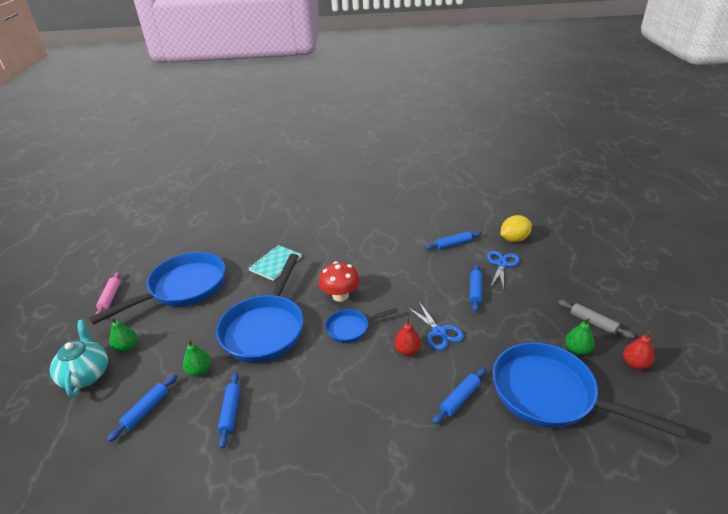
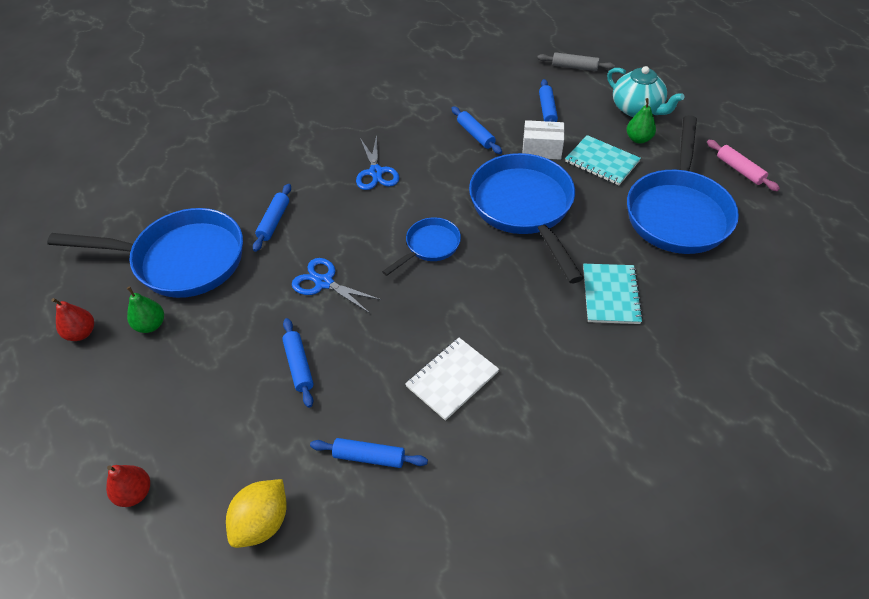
camera: 150 degrees right, 15 degrees up
(175, 340) = (602, 162): none -> turquoise notebook
(199, 371) = (541, 149): green pear -> white box
(340, 296) = (476, 282): red mushroom -> none
(392, 258) = (452, 379): none -> white notebook
(407, 350) = (349, 247): red pear -> red pear (135, 493)
(453, 244) = (369, 457): blue rolling pin -> blue rolling pin turned 60 degrees clockwise
(501, 264) = (272, 440): blue scissors -> blue scissors (376, 172)
(593, 323) = (127, 376): grey rolling pin -> grey rolling pin (574, 67)

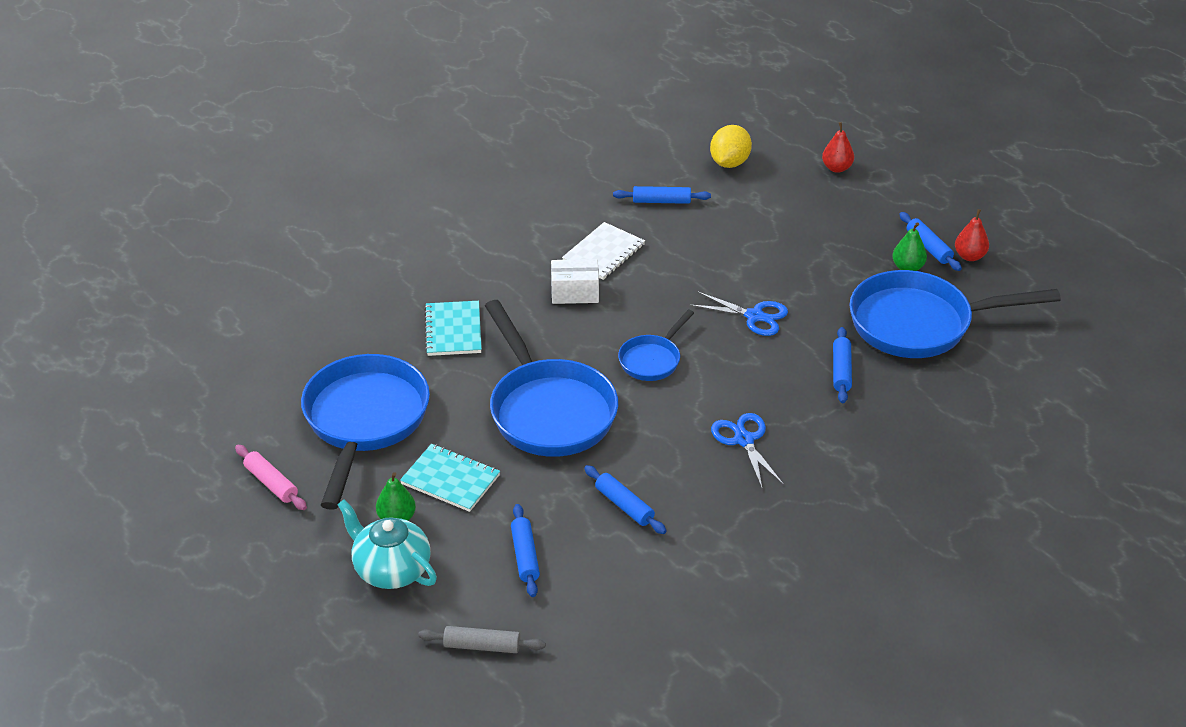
camera: 170 degrees right, 10 degrees down
(299, 366) = (747, 250): blue rolling pin -> blue rolling pin (928, 247)
(541, 149) = (531, 491): white box -> white box (575, 293)

